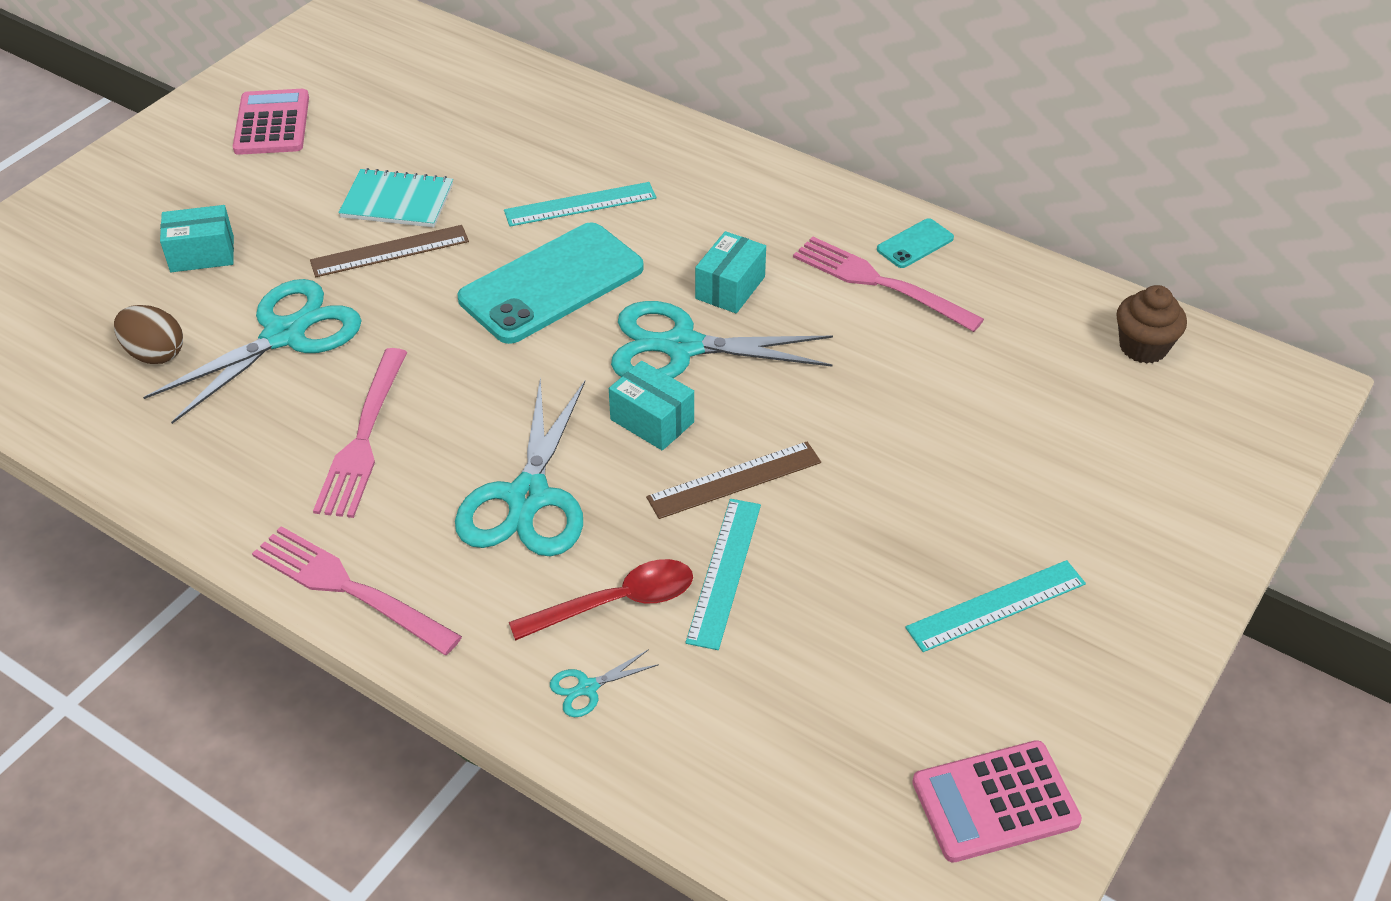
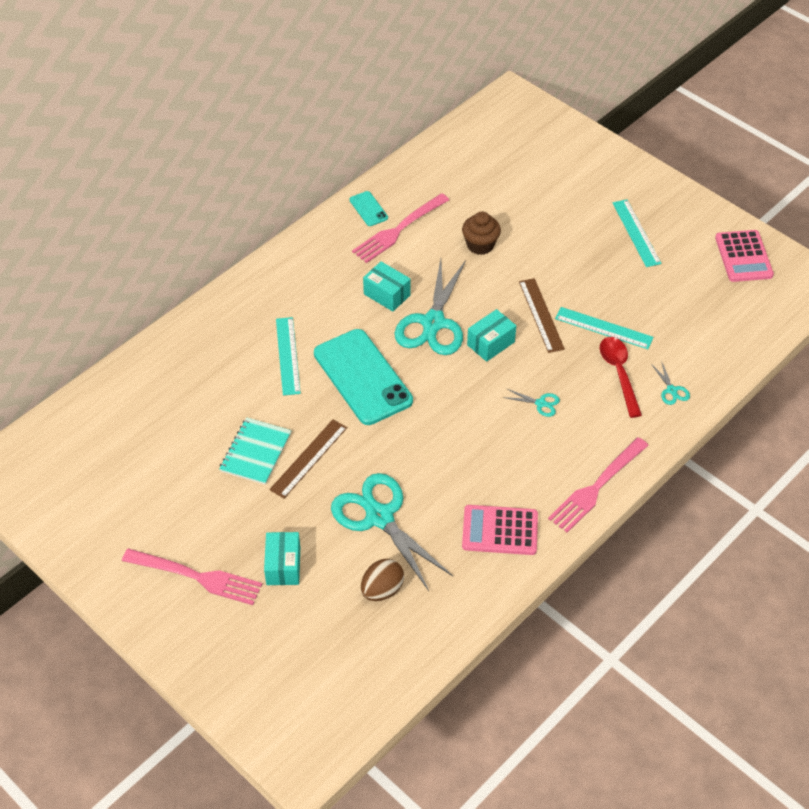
camera: 80 degrees left, 5 degrees up
(272, 123) = (138, 525): pink calculator -> pink calculator (500, 530)
(363, 438) = (481, 477): pink fork -> pink fork (197, 576)
(390, 251) = (309, 458): brown ruler -> brown ruler turned 45 degrees clockwise
(528, 497) = (540, 403): turquoise scissors -> turquoise scissors, size x0.41
(1143, 347) = (473, 140): brown cupcake -> brown cupcake (480, 245)

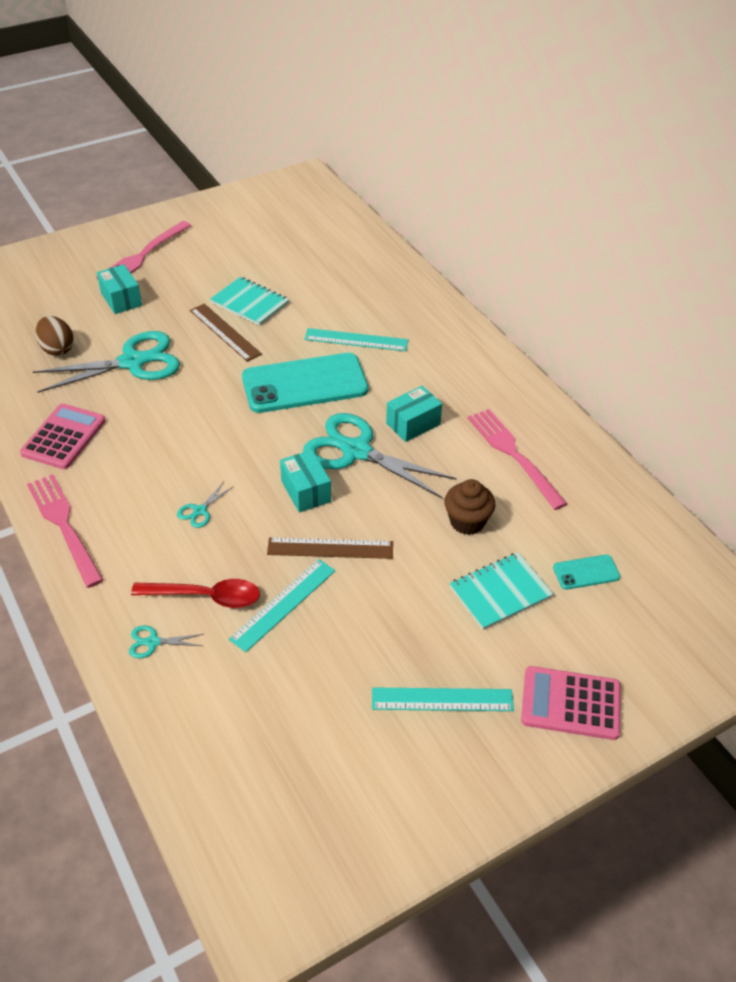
camera: 105 degrees right, 5 degrees down
(283, 566) = (121, 299): turquoise box -> turquoise box turned 45 degrees clockwise
(368, 209) = (556, 437): turquoise phone -> turquoise phone (586, 572)
(537, 218) = (500, 592): none -> turquoise notebook
(743, 256) = (350, 830): pink calculator -> pink calculator (570, 703)

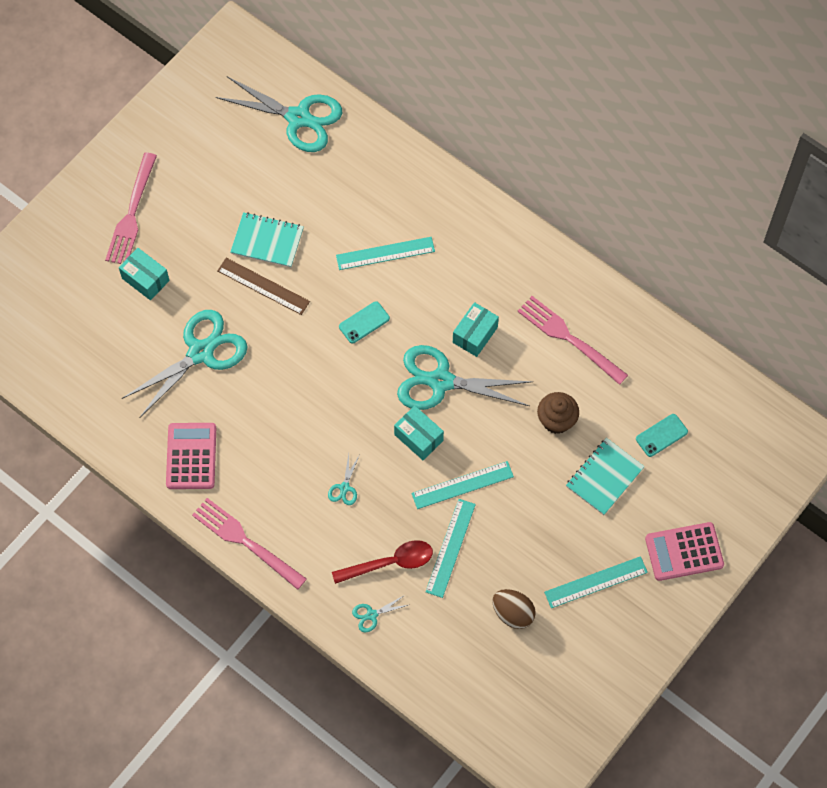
camera: 20 degrees left, 20 degrees up
(57, 349) = (124, 361): brown egg -> brown egg (513, 613)
(305, 383) = (364, 322): turquoise phone -> turquoise phone, size x0.44
(330, 548) = (462, 485): brown ruler -> turquoise ruler
(331, 234) = (298, 118): none -> turquoise scissors

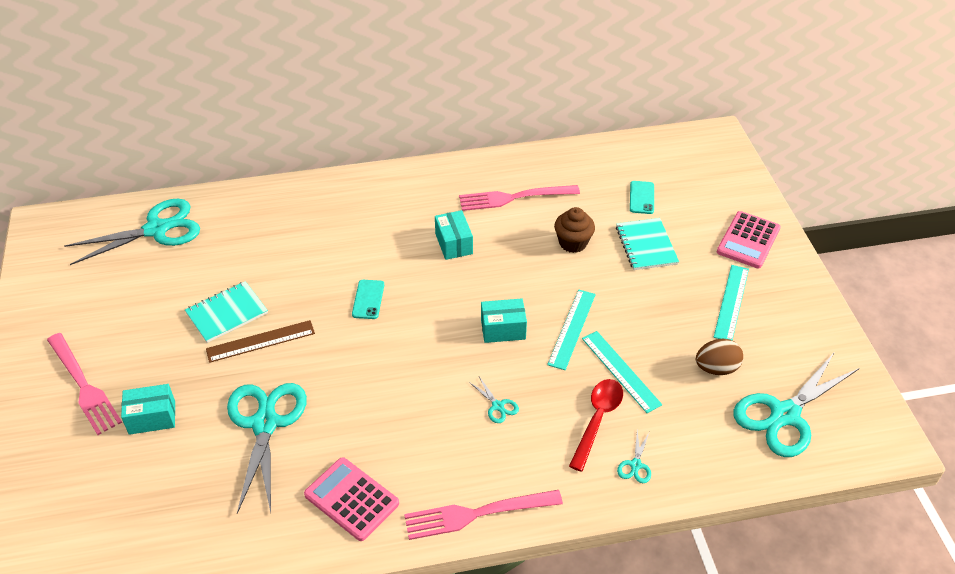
camera: 50 degrees left, 20 degrees down
(385, 253) = (328, 251): turquoise ruler -> none
(441, 381) = (470, 286): turquoise scissors -> turquoise scissors (785, 415)

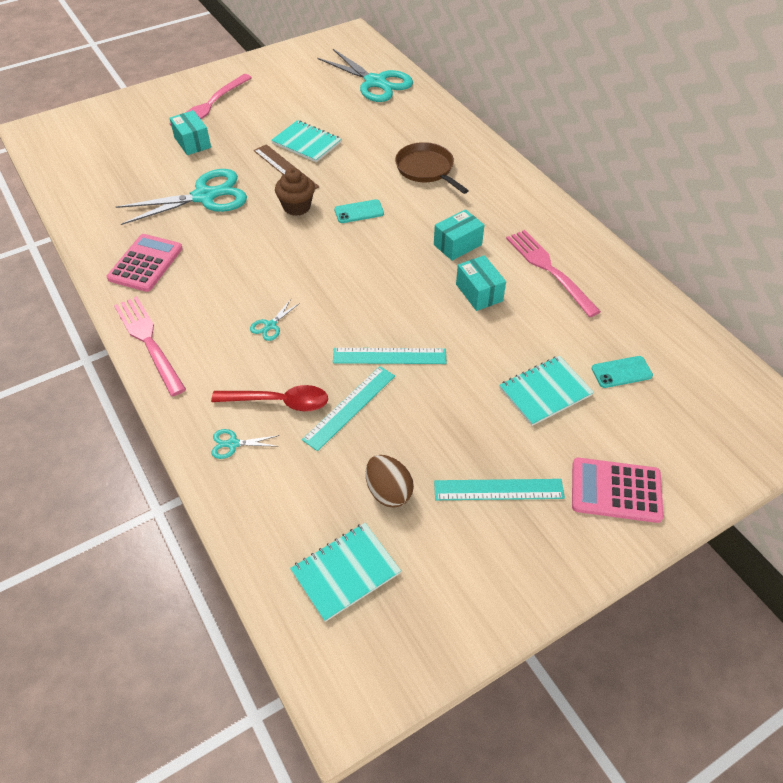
camera: 70 degrees right, 5 degrees up
(333, 233) = (426, 169): none -> brown pan
(503, 329) = (365, 306): turquoise box -> turquoise box (479, 292)
(573, 243) = (511, 329): brown cupcake -> brown cupcake (297, 207)
(785, 415) = (345, 572): turquoise scissors -> turquoise notebook

